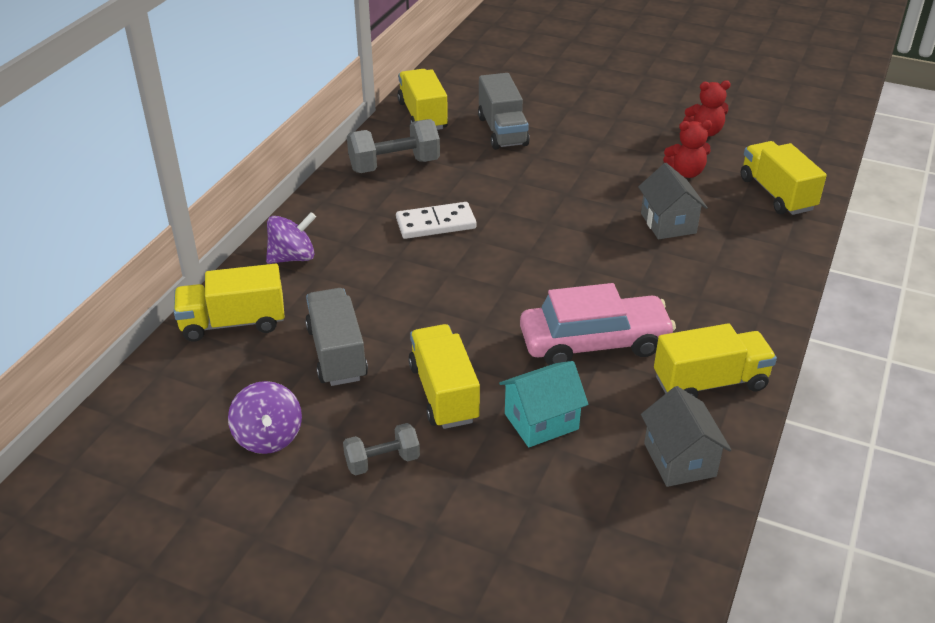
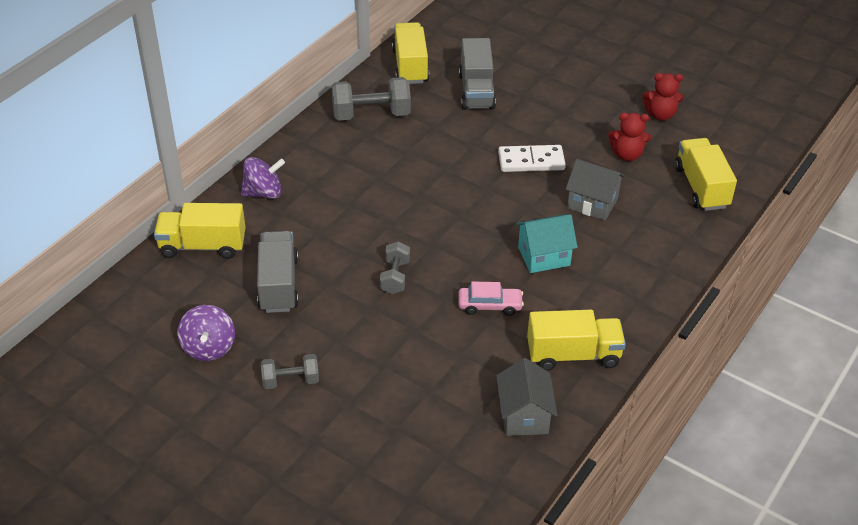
camera: 10 degrees right, 5 degrees up
(436, 223) = (391, 177): white domino -> white domino (531, 161)
(444, 393) = (354, 331): yellow truck -> none
(473, 326) = (395, 277): none -> grey dumbbell
(541, 421) = (424, 367): turquoise house -> turquoise house (544, 256)
(594, 342) = (490, 305): pink car -> pink car, size x0.52
(668, 223) = (592, 203): grey house -> grey house turned 60 degrees counterclockwise

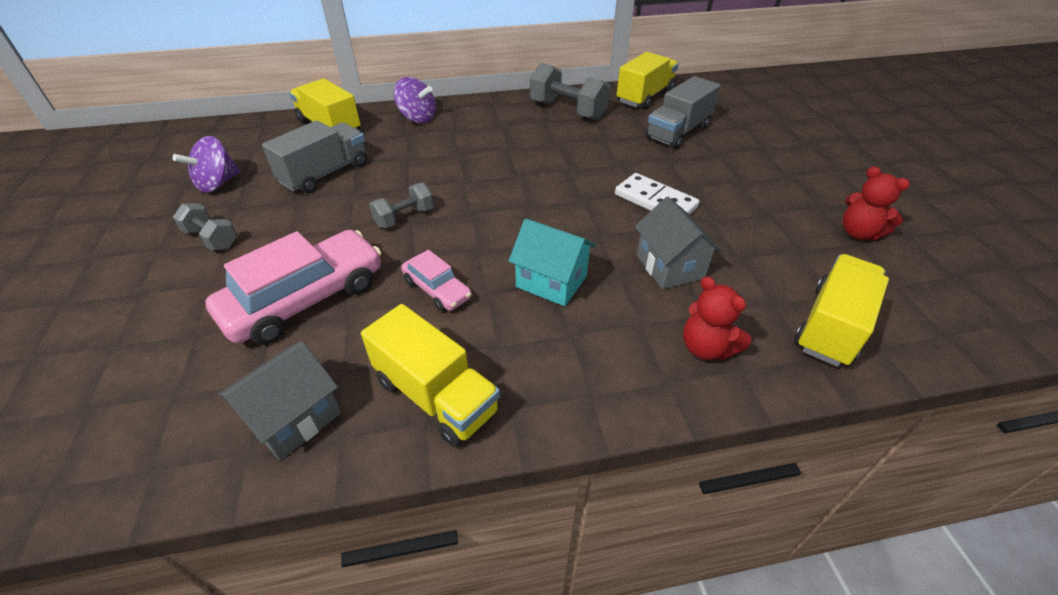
camera: 45 degrees right, 0 degrees up
(425, 365) = (306, 299): none -> pink car
(627, 155) = (769, 247): red teddy bear -> red teddy bear (706, 348)

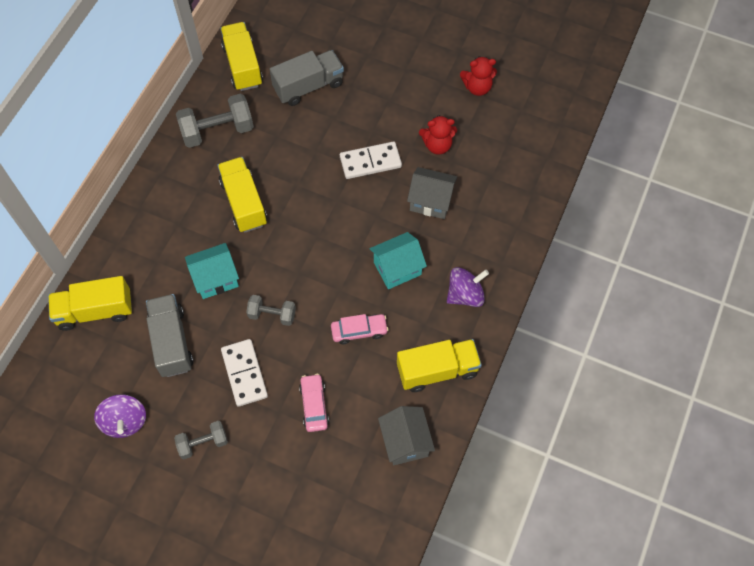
camera: 55 degrees left, 20 degrees up
(306, 299) = (314, 405): pink car -> pink car, size x0.52
(317, 230) = (244, 373): none -> white domino
(404, 217) = (272, 315): grey dumbbell -> grey dumbbell turned 75 degrees counterclockwise
(416, 168) = (215, 278): none -> turquoise house
(417, 118) = (137, 240): purple spinning top -> purple spinning top (465, 295)
(678, 132) = (308, 86): grey truck -> grey truck turned 105 degrees counterclockwise
(706, 348) = (495, 231): red teddy bear -> red teddy bear (437, 145)
(831, 326) = (522, 166): yellow truck -> yellow truck (244, 203)

